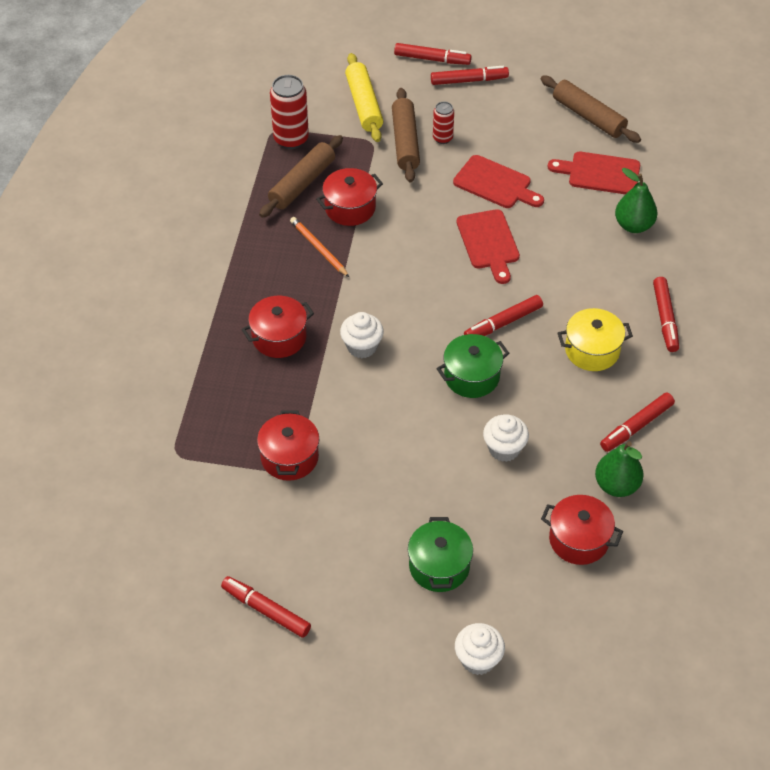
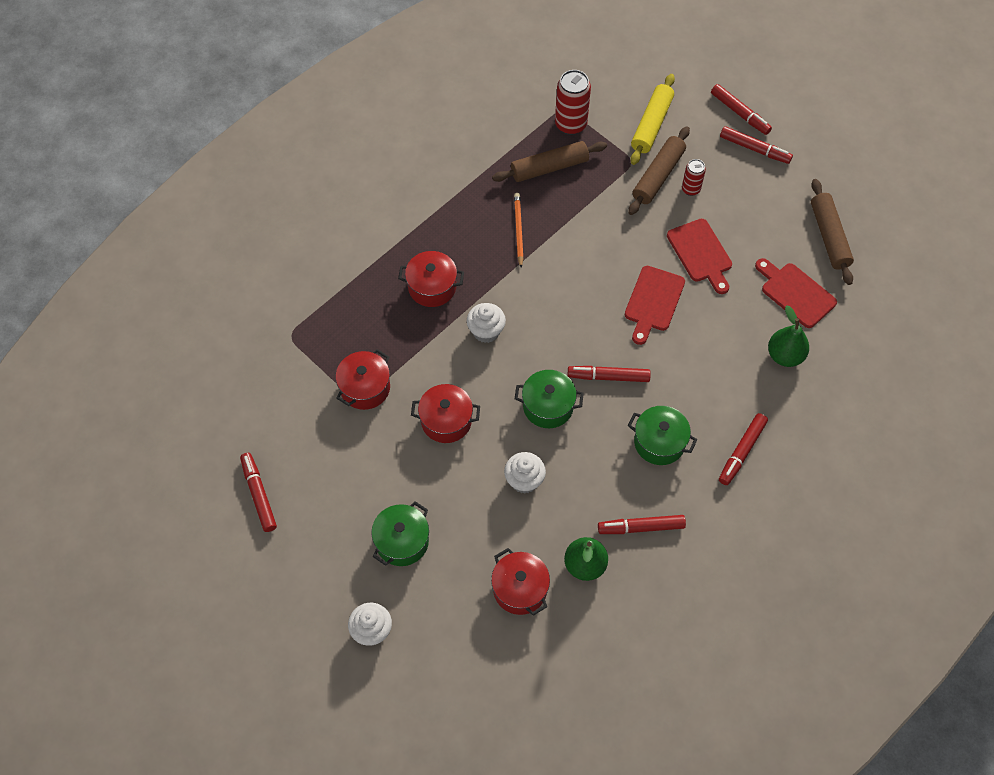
camera: 35 degrees right, 10 degrees up
(350, 208) = (569, 209): red pot -> red pot (446, 421)
(592, 350) = (659, 442): yellow pot -> green pot

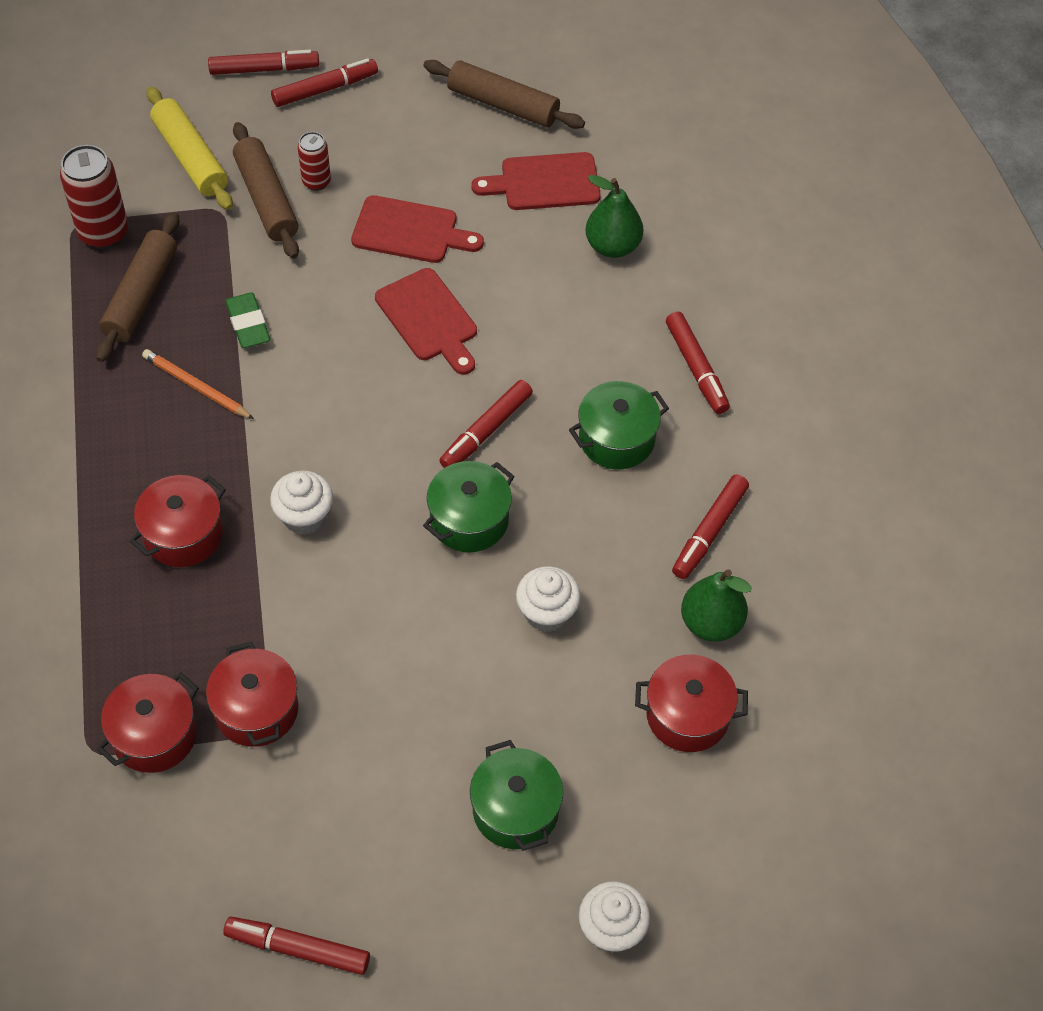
camera: 55 degrees left, 5 degrees down
(446, 421) = (389, 645): red pot -> red pot (154, 735)
(575, 224) = (248, 324): none -> green eraser

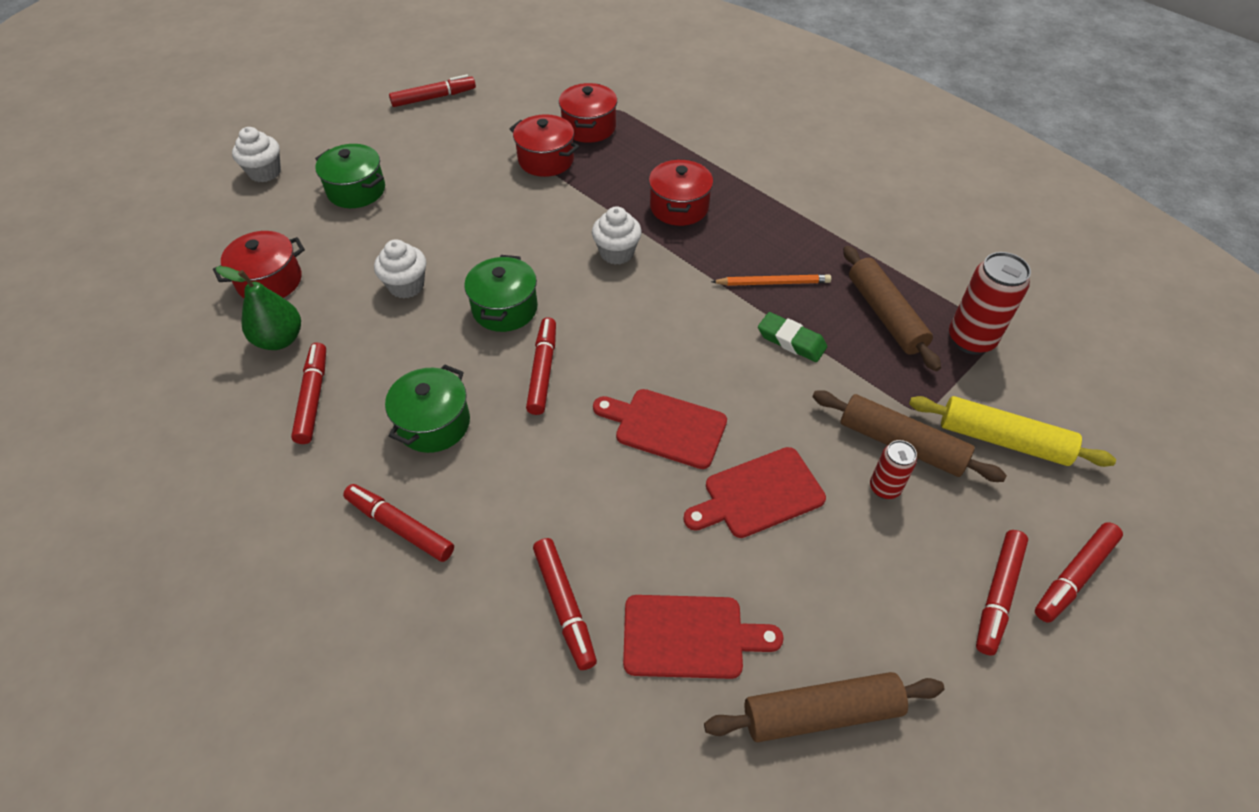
camera: 145 degrees right, 5 degrees down
(544, 182) = (690, 636): red cutting board -> red cutting board turned 45 degrees clockwise
(612, 246) = (564, 606): green pear -> red marker

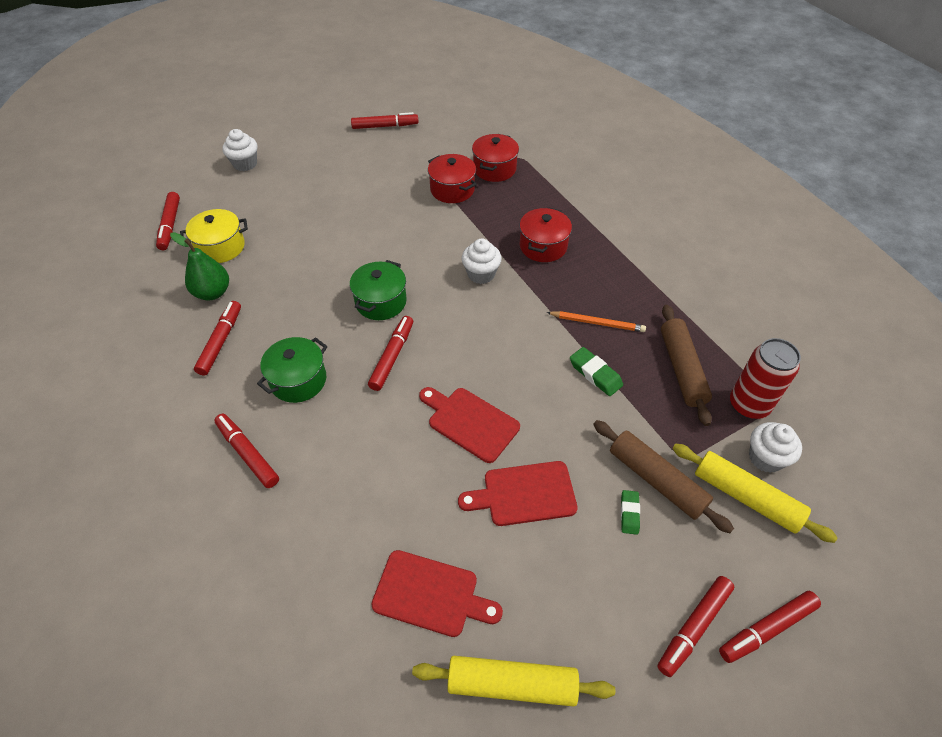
camera: 15 degrees right, 0 degrees up
(270, 281) = (220, 247): red pot -> yellow pot
(356, 190) = (304, 189): green pot -> none
(406, 286) = (315, 270): white cupcake -> white cupcake (765, 458)
(564, 606) = (345, 545): red marker -> red marker (170, 225)
(821, 713) = (512, 684): brown rolling pin -> yellow rolling pin
(884, 488) = (629, 513): red can -> green eraser

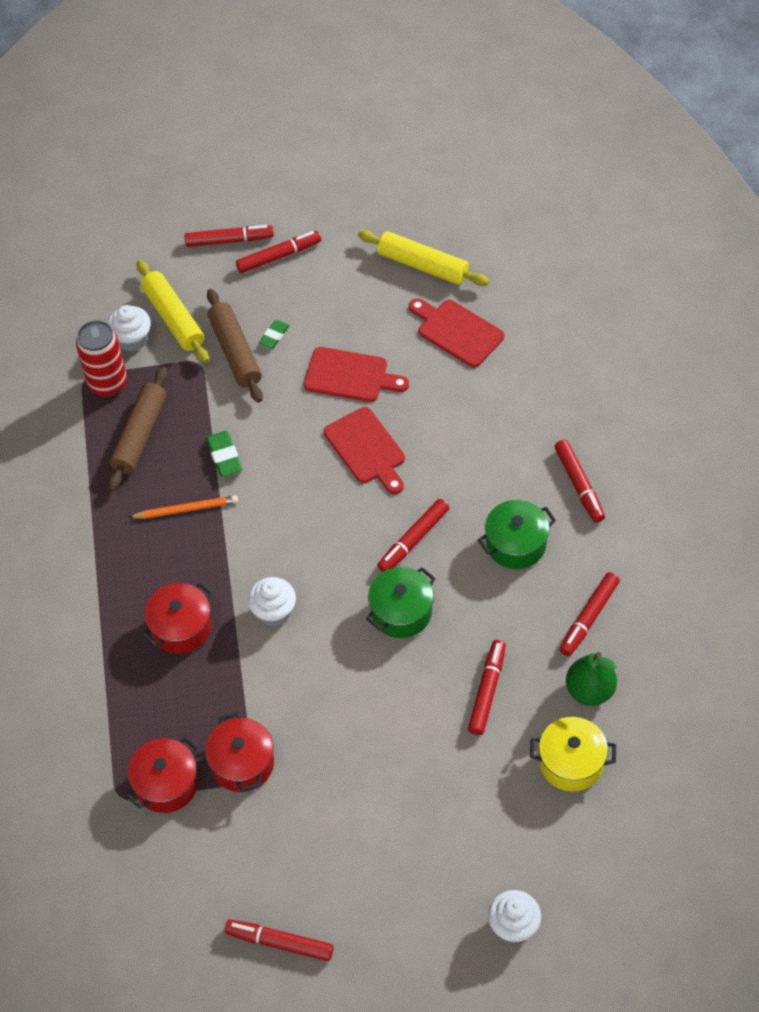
camera: 155 degrees left, 5 degrees up
(170, 225) = (633, 828): red marker -> red marker (487, 691)
(597, 323) = (186, 509): orange pencil -> orange pencil turned 135 degrees clockwise

